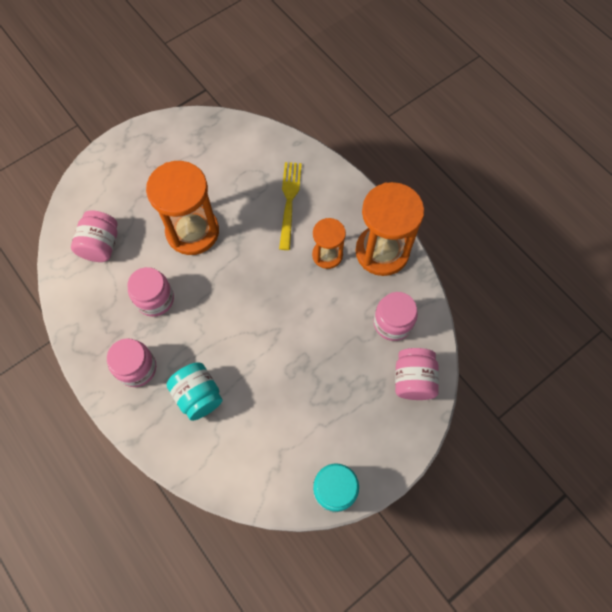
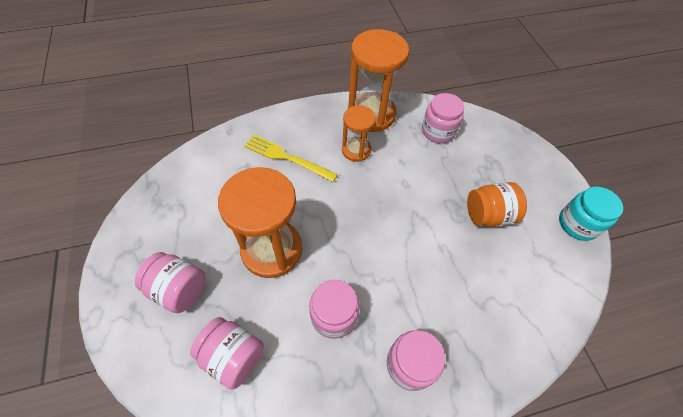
camera: 70 degrees left, 10 degrees down
(198, 395) = (461, 308): turquoise jar -> none
(306, 398) = (488, 215): none -> orange jar
(413, 380) = (491, 137): pink jar -> pink jar (179, 289)

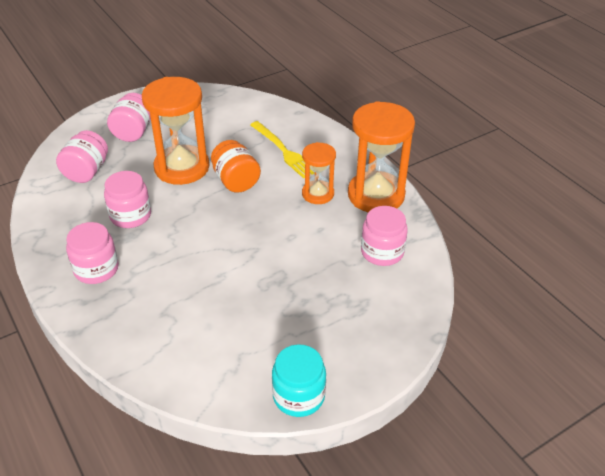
camera: 75 degrees right, 15 degrees down
(286, 157) = (284, 151): yellow fork -> yellow fork turned 135 degrees clockwise
(488, 215) = (277, 309): orange jar -> orange jar (236, 181)

